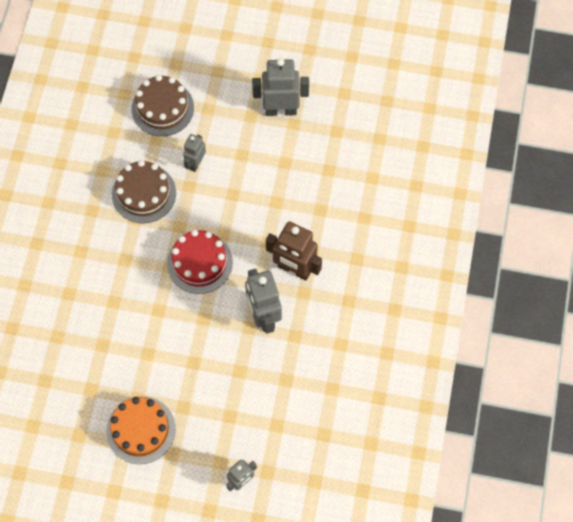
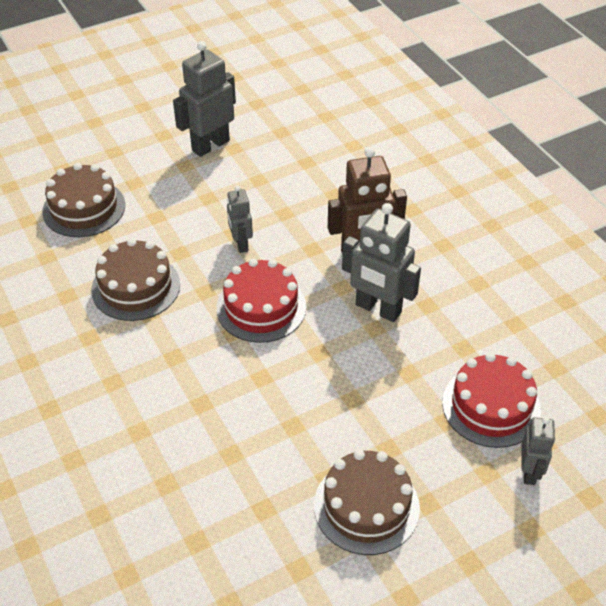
camera: 40 degrees left, 20 degrees down
(141, 430) = (366, 506): orange cake -> brown cake
(196, 163) = (167, 230): grey robot -> grey robot (241, 244)
(262, 427) = (491, 406): none -> red cake

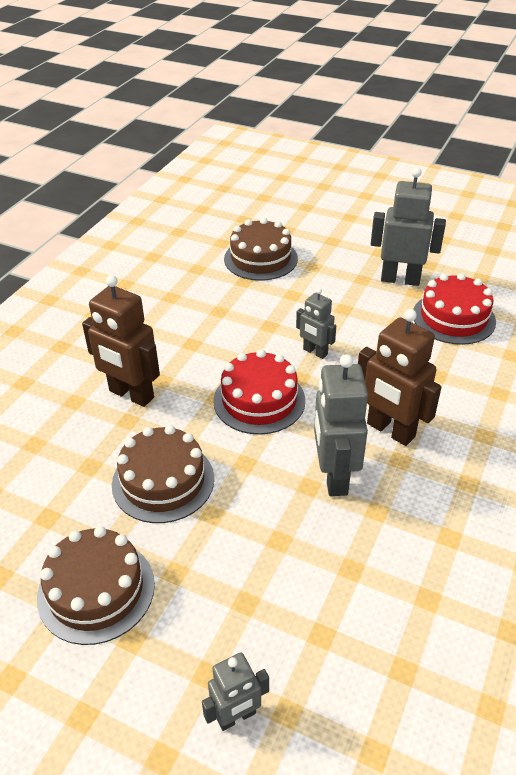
camera: 55 degrees right, 5 degrees down
(136, 287) = (211, 323): brown cake -> brown cake (163, 481)
(171, 386) = (131, 395): none -> brown robot
(241, 244) = (315, 352): grey robot -> grey robot turned 90 degrees counterclockwise
(491, 406) = (296, 633): red cake -> red cake (453, 318)

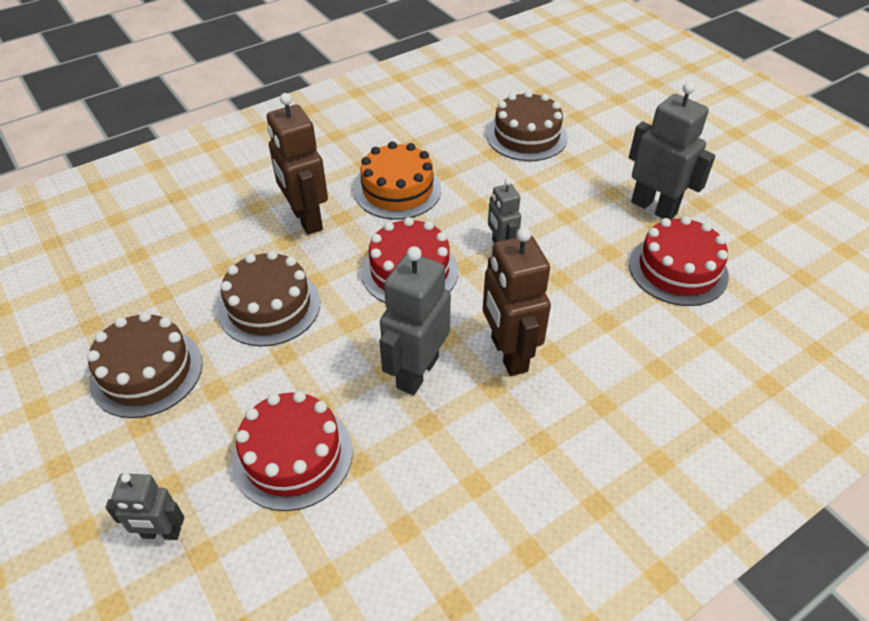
camera: 30 degrees right, 5 degrees up
(191, 339) = (397, 190): none -> orange cake
(292, 591) = (293, 455): none -> red cake

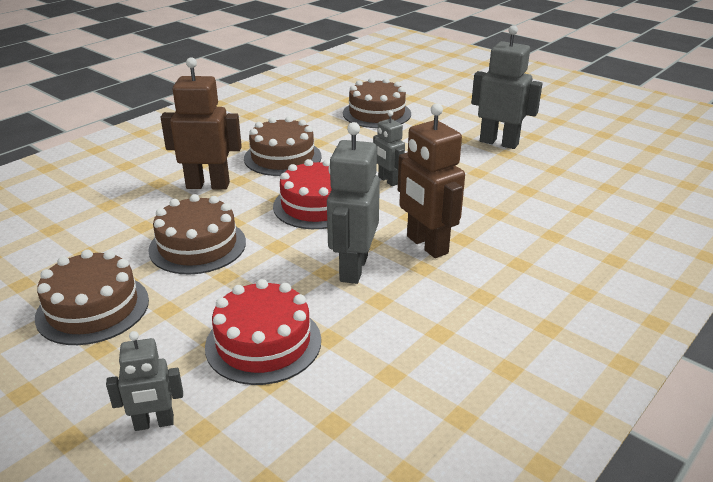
camera: 15 degrees left, 15 degrees down
(306, 219) = (208, 185): brown robot -> brown robot turned 135 degrees clockwise
(397, 190) = (282, 157): orange cake -> brown cake
(678, 270) = (536, 175): red cake -> none

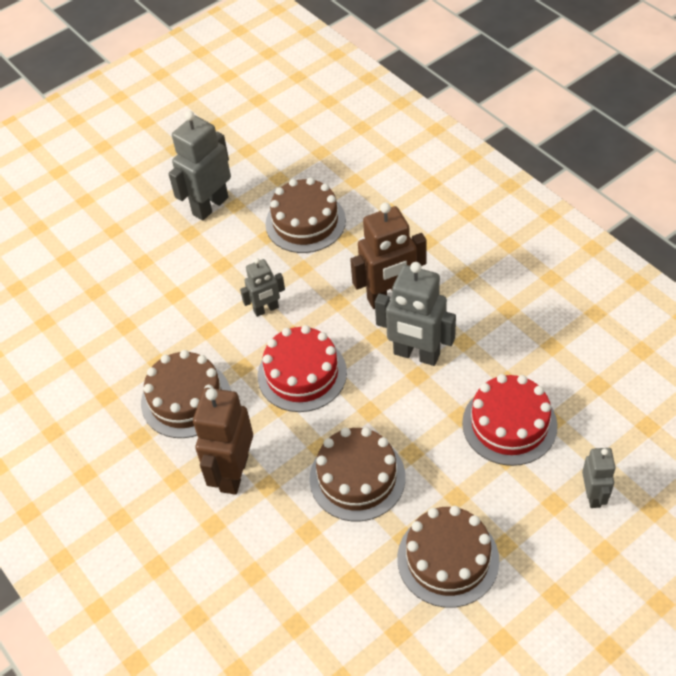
camera: 75 degrees left, 20 degrees up
(377, 113) = (99, 298): brown cake -> brown cake (305, 222)

